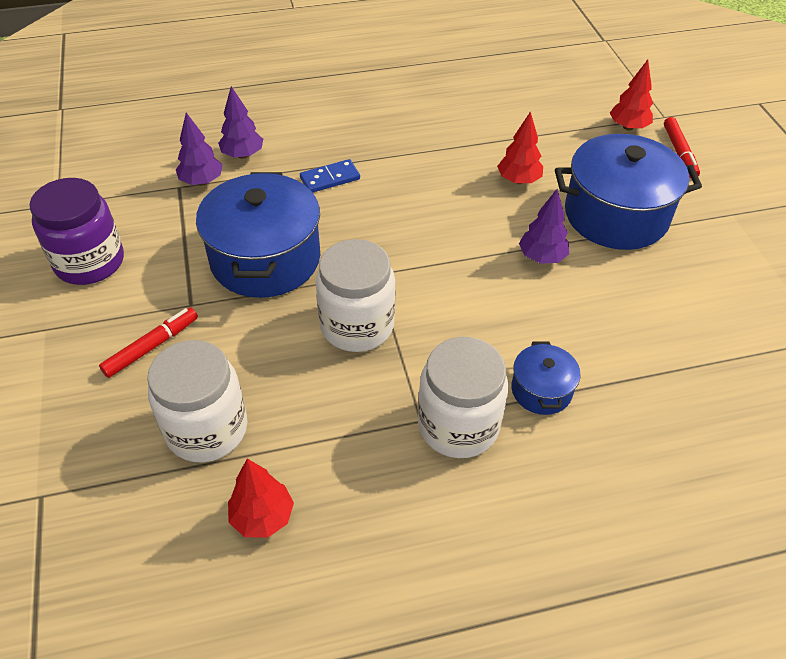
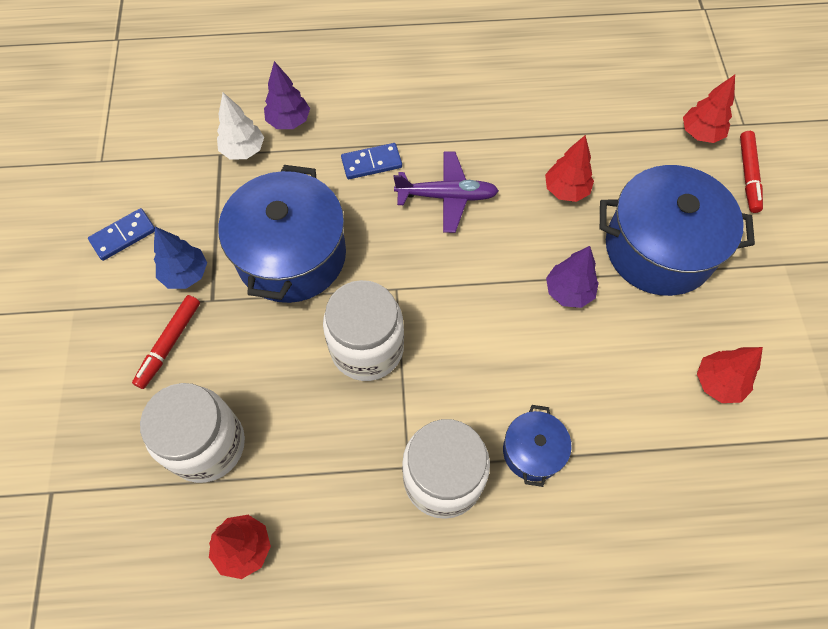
camera: 10 degrees right, 15 degrees up
(89, 262) = (123, 236): purple jar -> blue domino
(152, 347) = (169, 344): red marker -> red marker turned 150 degrees clockwise
(160, 286) = (186, 274): none -> blue tree
(202, 181) = (243, 150): purple tree -> white tree
(408, 196) = (447, 196): none -> purple plane
(701, 312) = (718, 383): none -> red tree

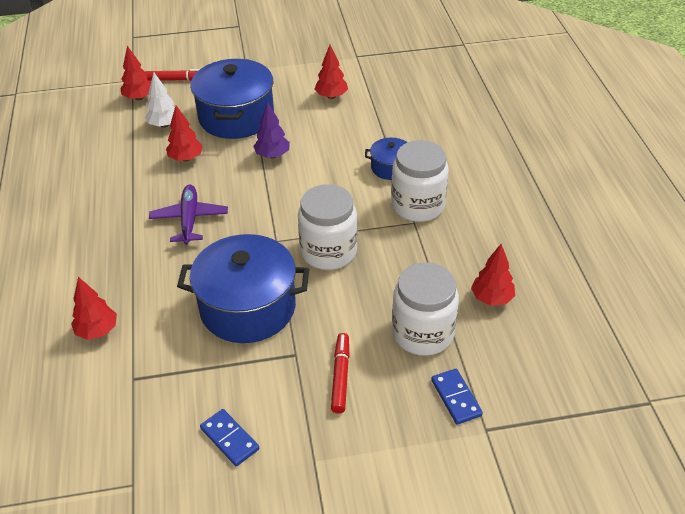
camera: 95 degrees left, 20 degrees down
(169, 344) = (340, 376): red marker -> red marker turned 105 degrees counterclockwise
(186, 274) = (270, 378): blue tree -> none
(243, 150) = (130, 360): white tree -> white tree (164, 125)
(289, 121) = (97, 331): purple tree -> red tree
(371, 163) = (152, 267): blue domino -> blue domino (456, 398)

